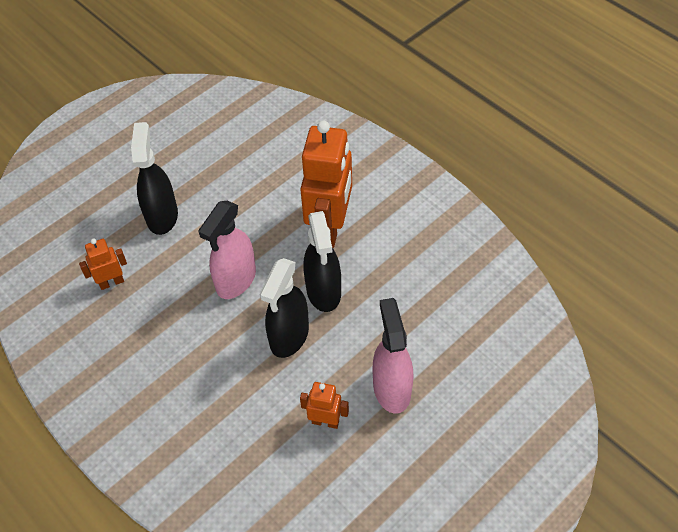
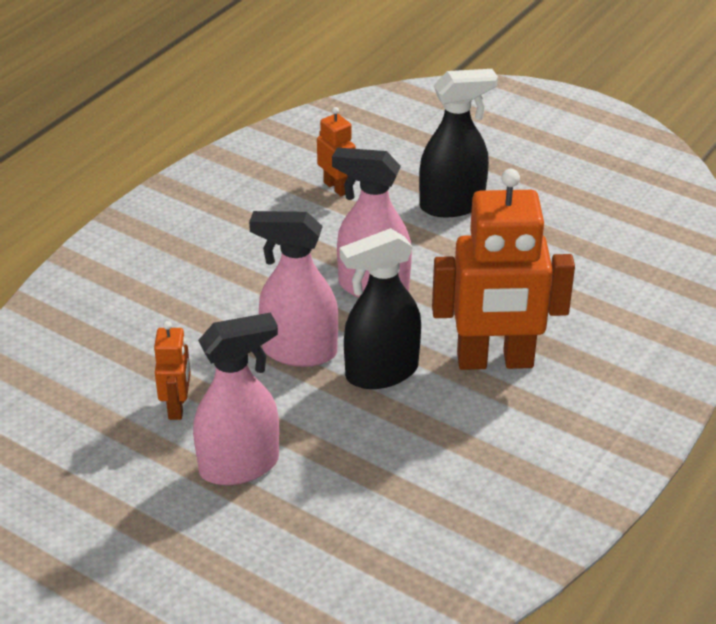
camera: 75 degrees right, 15 degrees down
(289, 336) = (299, 351): black spray bottle -> pink spray bottle

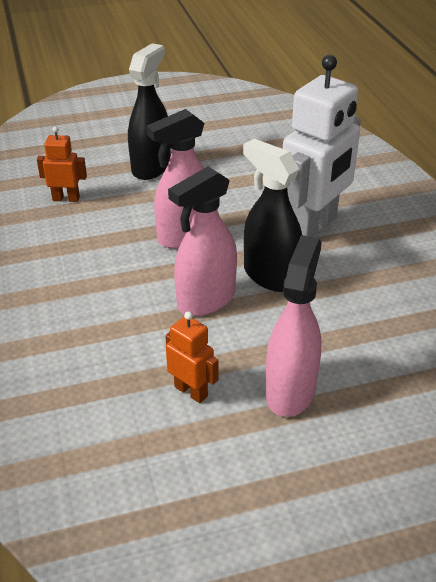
camera: 50 degrees left, 0 degrees up
(381, 372) = (270, 276): black spray bottle -> black spray bottle turned 120 degrees clockwise
(495, 361) = (313, 227): orange robot -> white robot

